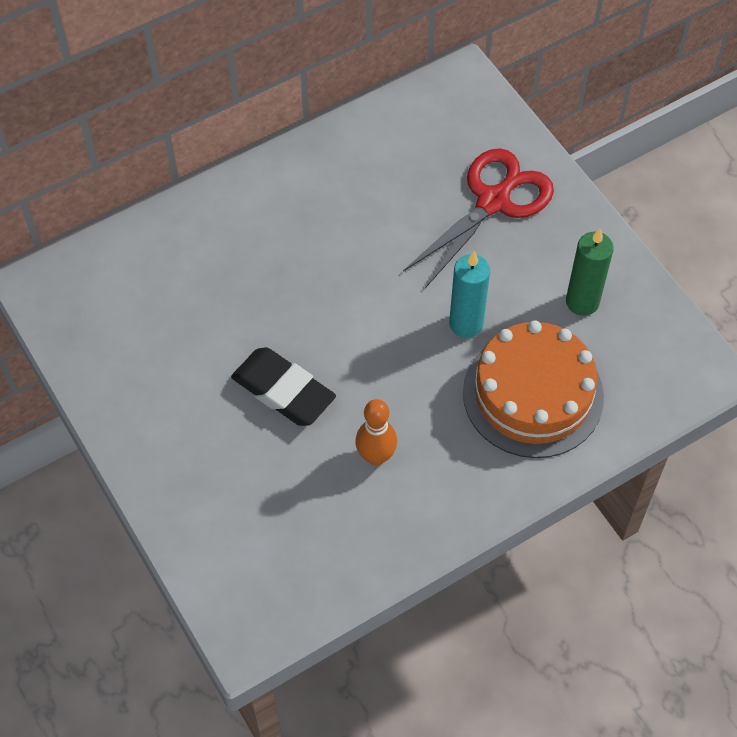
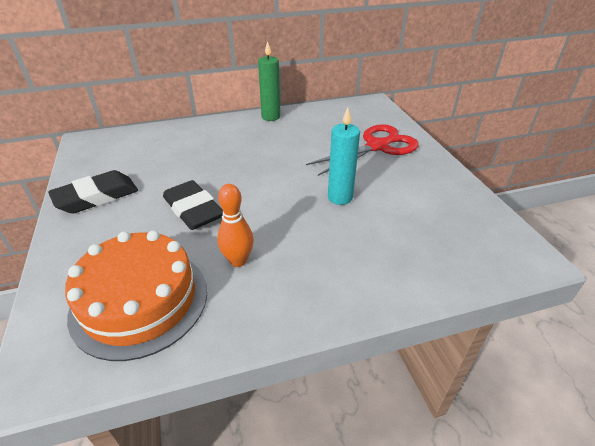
camera: 15 degrees right, 20 degrees down
(140, 398) = (97, 197): none -> black eraser
(533, 394) = (380, 245): orange cake -> orange cake (140, 300)
(582, 302) = (430, 200): green candle -> green candle (270, 117)

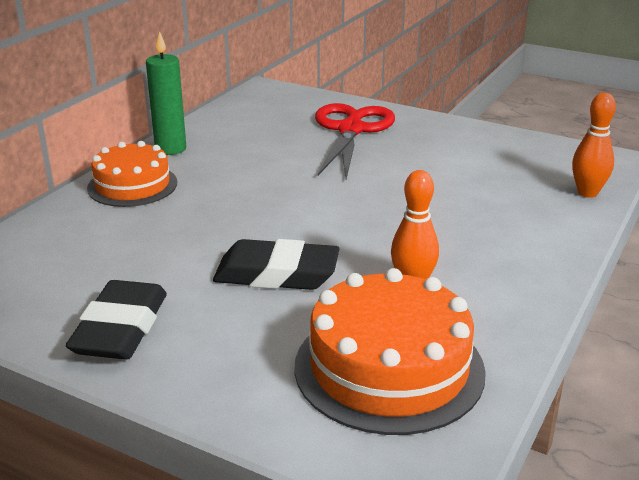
camera: 45 degrees left, 10 degrees down
(223, 128) = (132, 185): none -> orange cake
(340, 197) = (401, 189): turquoise candle -> none
(462, 272) = (587, 193): none -> orange bowling pin

